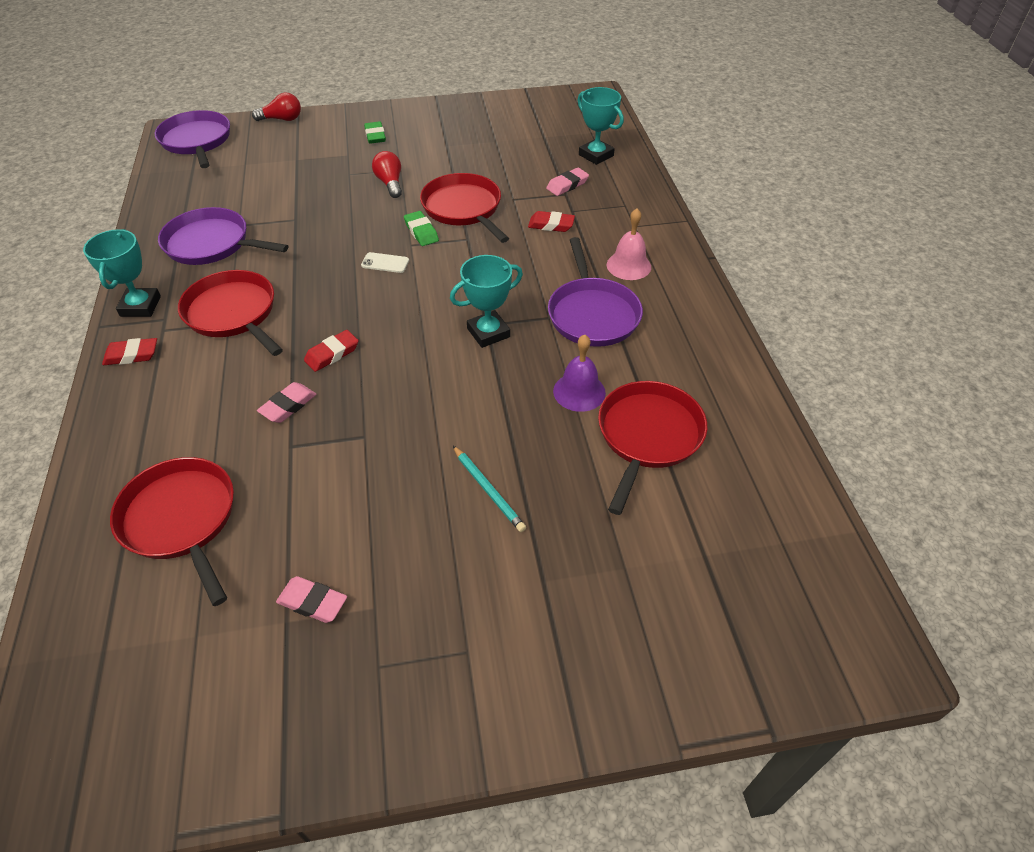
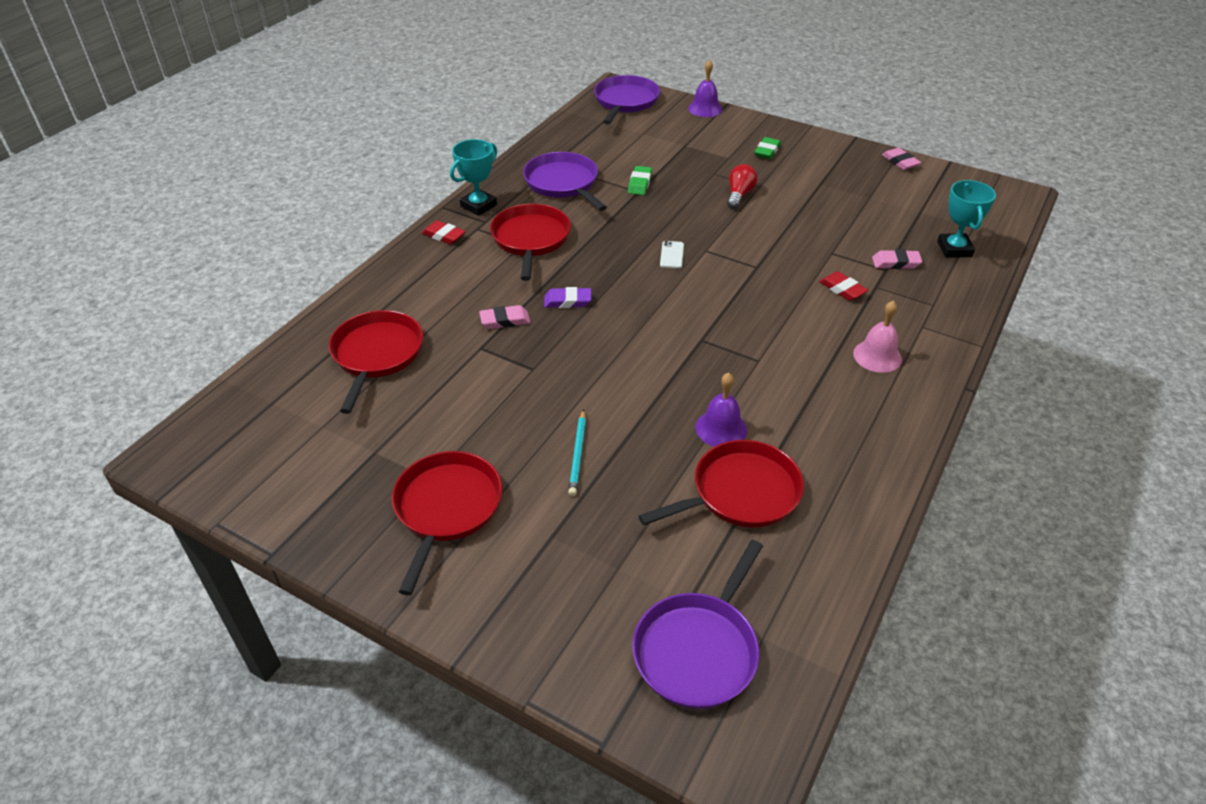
camera: 40 degrees right, 5 degrees down
(282, 119) = (705, 108): red light bulb -> purple bell
(312, 602) = (400, 451): pink eraser -> pink eraser (900, 162)
(332, 354) = (567, 301): red eraser -> purple eraser
(385, 263) = (671, 255): white phone -> white phone turned 45 degrees clockwise
(421, 232) = (725, 244): green eraser -> green eraser (639, 183)
(463, 208) = (779, 241): red pan -> red pan (446, 508)
(488, 333) = (696, 346): turquoise trophy -> none
(592, 314) = (799, 377): purple pan -> purple pan (698, 650)

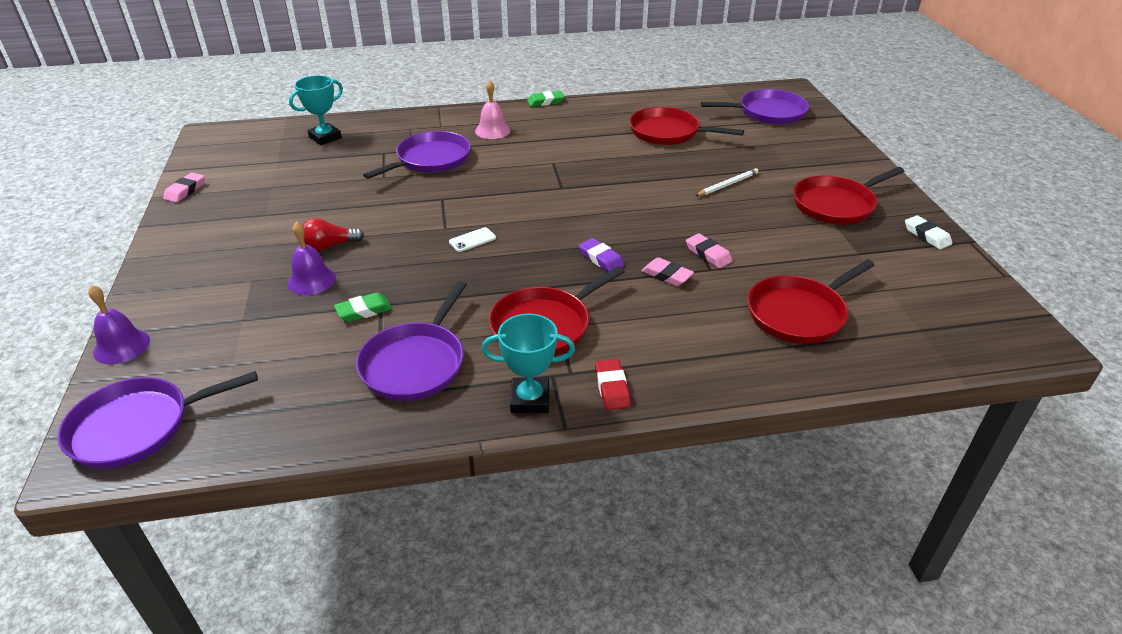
camera: 130 degrees left, 5 degrees down
(322, 528) = (926, 236): none -> white eraser
(578, 454) = (727, 185): turquoise pencil -> white pencil
(721, 428) = (632, 153): purple bell -> purple bell (311, 280)
(767, 151) = (216, 263): green eraser -> green eraser (545, 102)
(842, 289) = (430, 160): red eraser -> purple pan
(896, 263) = (370, 151): pink eraser -> pink eraser (708, 254)

